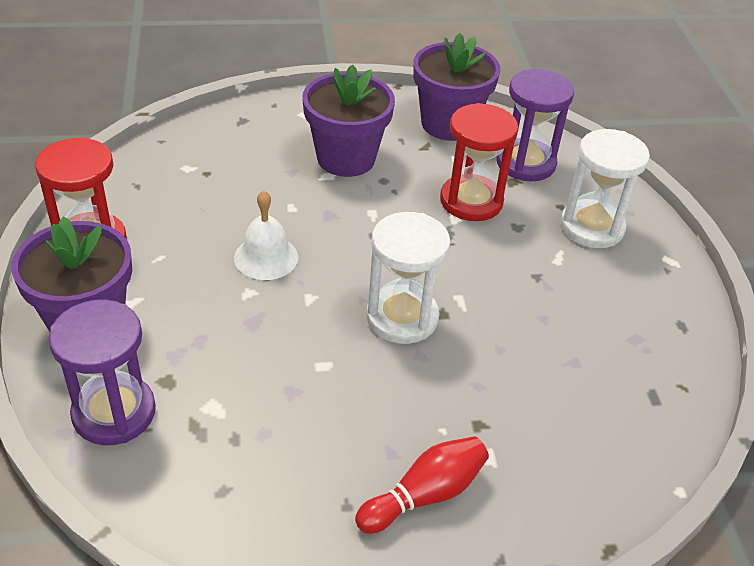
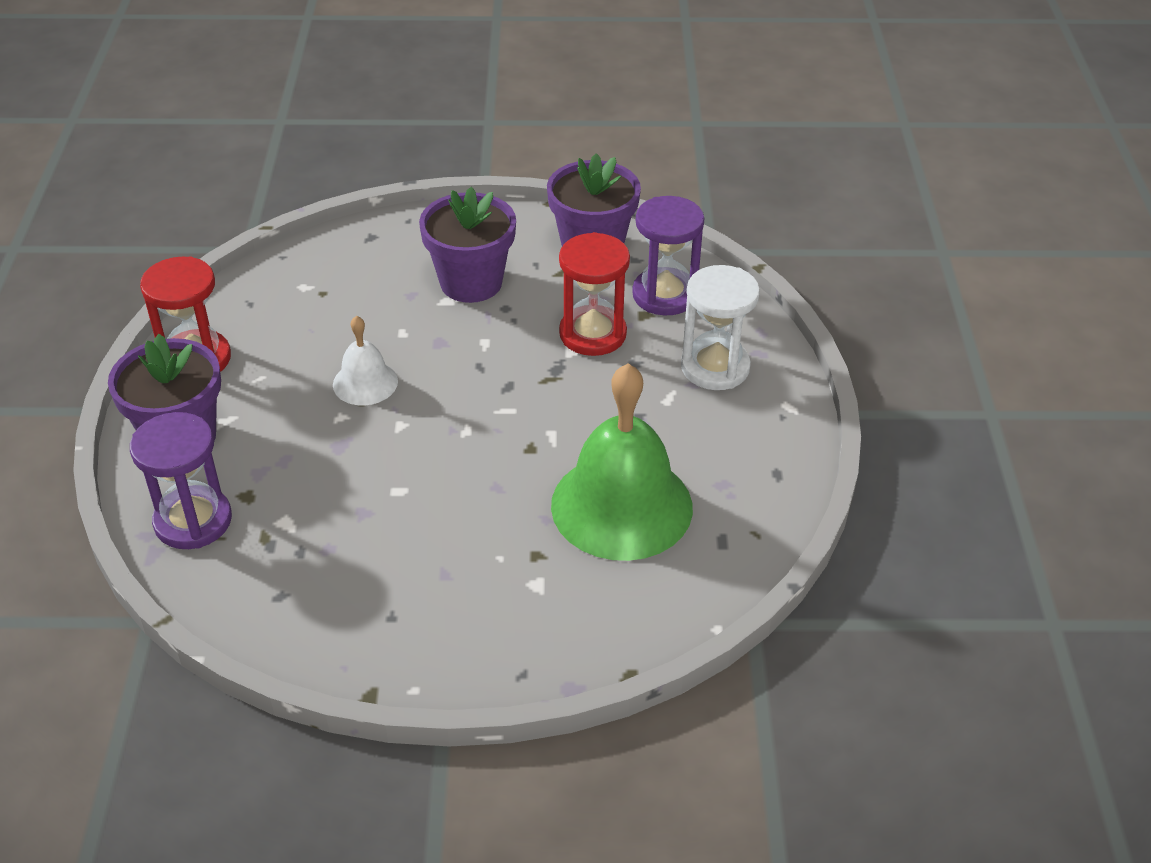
camera: 10 degrees right, 0 degrees up
(402, 317) = (488, 449): white hourglass -> none
(425, 495) = (466, 613): red bowling pin -> none
(547, 367) = (621, 506): none -> green bell

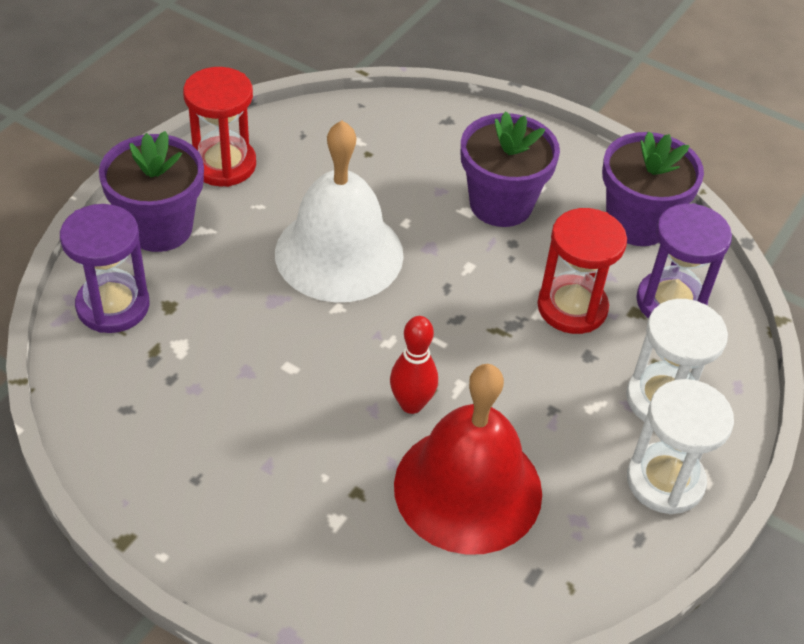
camera: 30 degrees right, 5 degrees up
(365, 383) = (339, 253): white bell -> white bell, size x2.01
(525, 467) = (411, 404): none -> red bowling pin
(621, 506) = (468, 488): green bell -> red bell
(763, 424) = (665, 481): none -> white hourglass

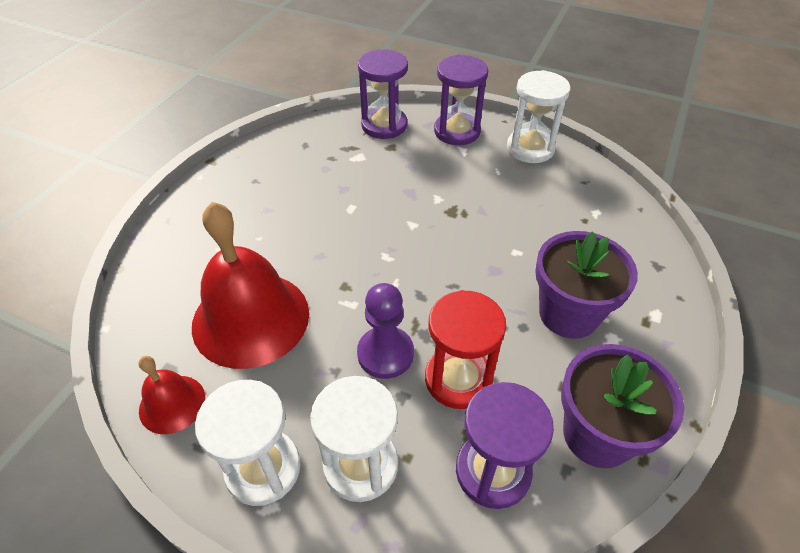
camera: 85 degrees right, 0 degrees up
(159, 228) = (457, 131): purple flower pot -> purple hourglass
(223, 164) = (530, 148): red hourglass -> white hourglass
(339, 253) = (466, 218): white bell -> none
(411, 404) = (327, 276): red bowling pin -> none
(535, 362) = (385, 354): none -> purple pawn
(584, 569) = (172, 404): none -> red bell

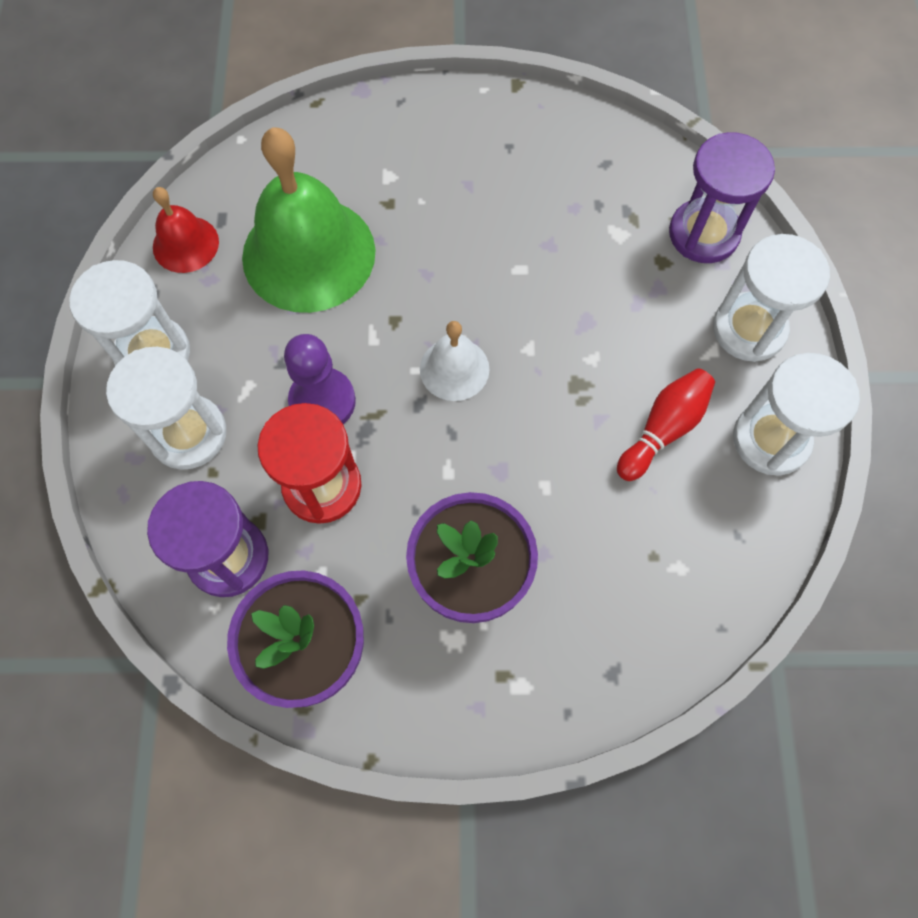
camera: 65 degrees right, 20 degrees up
(251, 318) = (308, 254): red bell -> green bell
(405, 267) = (454, 369): none -> white bell
(457, 131) = (749, 329): purple hourglass -> white hourglass
(502, 186) = (663, 429): none -> red bowling pin

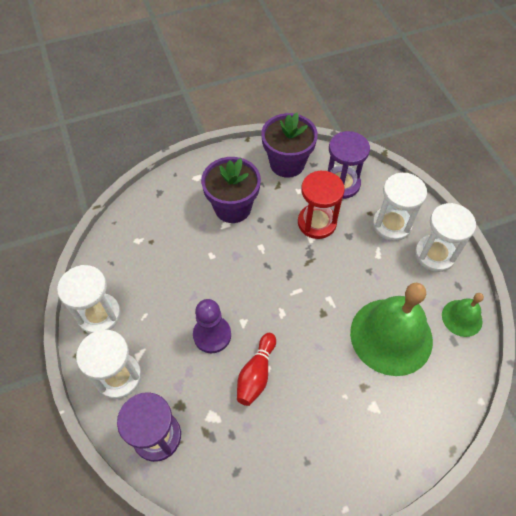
camera: 160 degrees right, 10 degrees down
(185, 244) = (462, 318): red bell -> green bell
(322, 401) = (338, 259): purple pawn -> purple pawn (212, 335)
(454, 369) = (279, 297): white bell -> none
(663, 429) = (158, 301): red bowling pin -> red bowling pin (256, 374)

